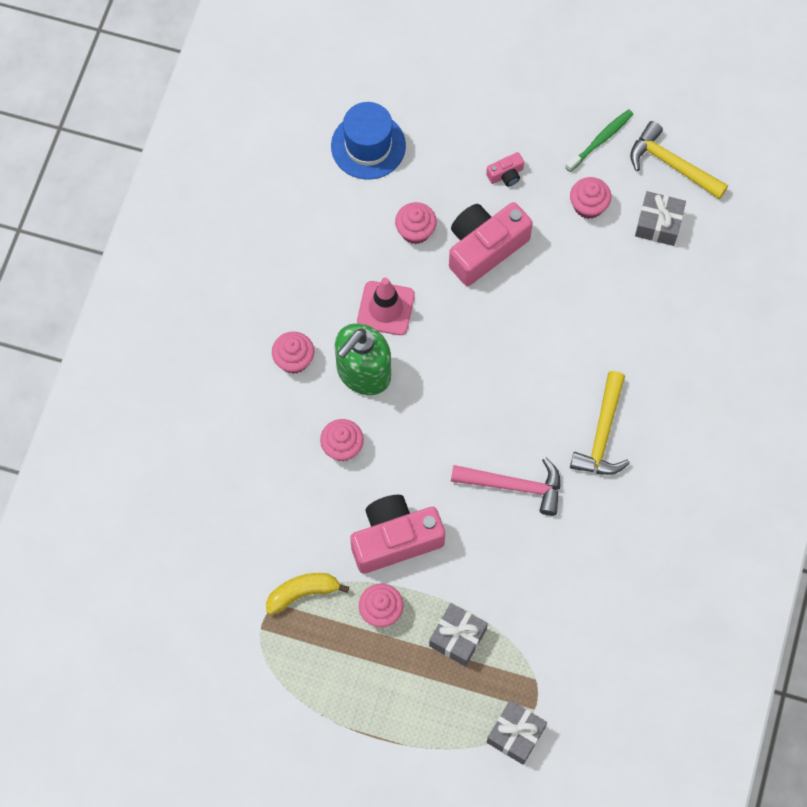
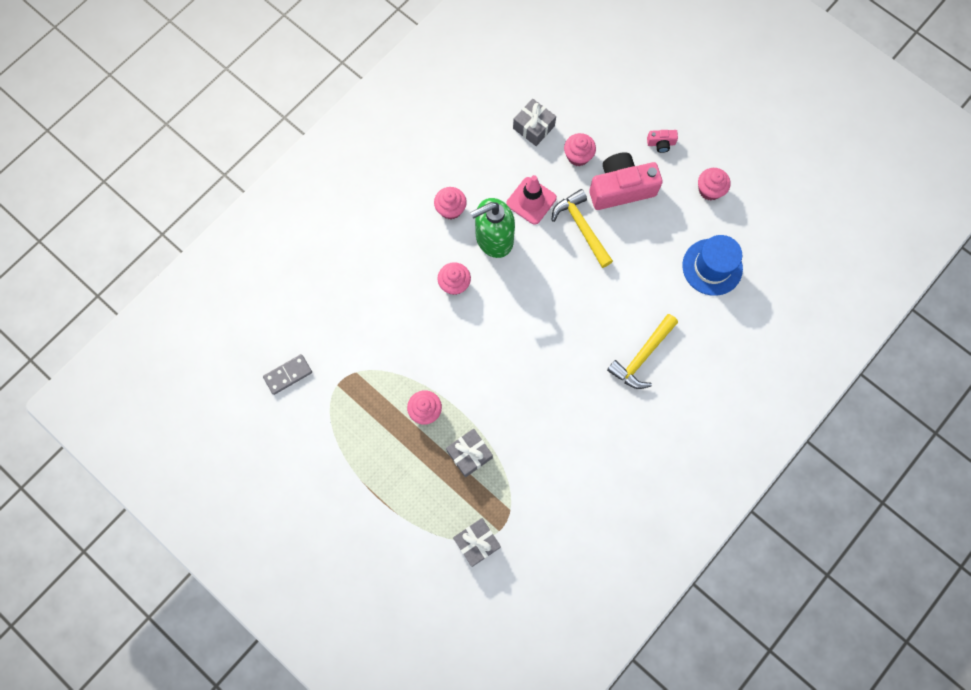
camera: 25 degrees right, 5 degrees up
(195, 644) = (288, 375): none -> grey domino
(303, 593) = (378, 373): yellow banana -> none
(368, 146) = (573, 83): blue hat -> blue hat (712, 267)
(395, 539) = (459, 365): pink camera -> none
(514, 486) = (561, 365): pink hammer -> none
(600, 140) = (740, 147): green toothbrush -> none
(658, 224) = (754, 224): grey gift -> grey gift (533, 127)
(671, 164) = (784, 186): yellow hammer -> yellow hammer (581, 227)

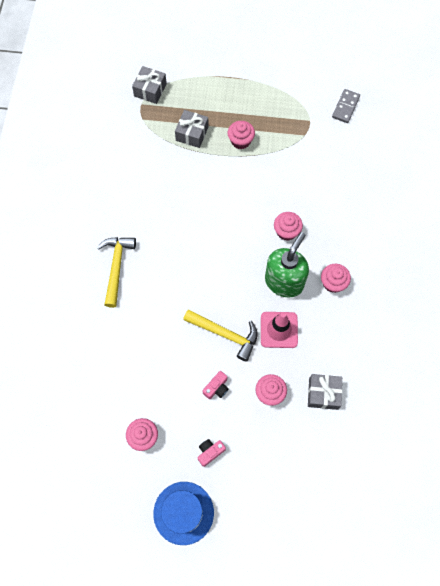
camera: 145 degrees right, 5 degrees down
(621, 188) = (216, 388): pink camera -> pink camera, size x0.44
(712, 267) = (103, 370): blue hat -> blue hat (183, 513)

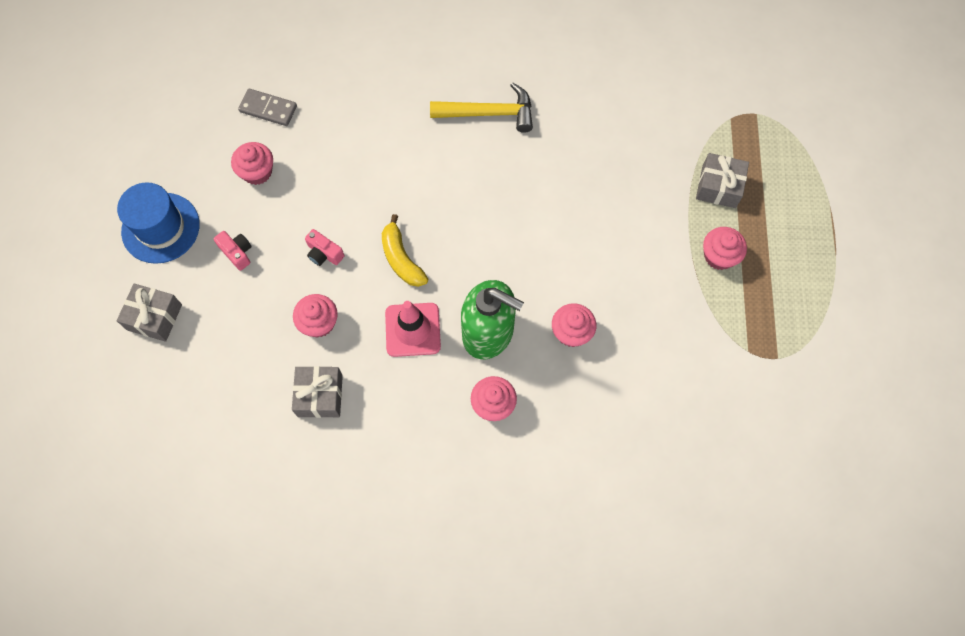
camera: 85 degrees right, 0 degrees up
(150, 90) = (784, 123): grey gift -> grey gift (154, 317)
(225, 334) = (401, 259): yellow hammer -> yellow banana
(345, 107) = (816, 415): grey domino -> grey domino (268, 109)

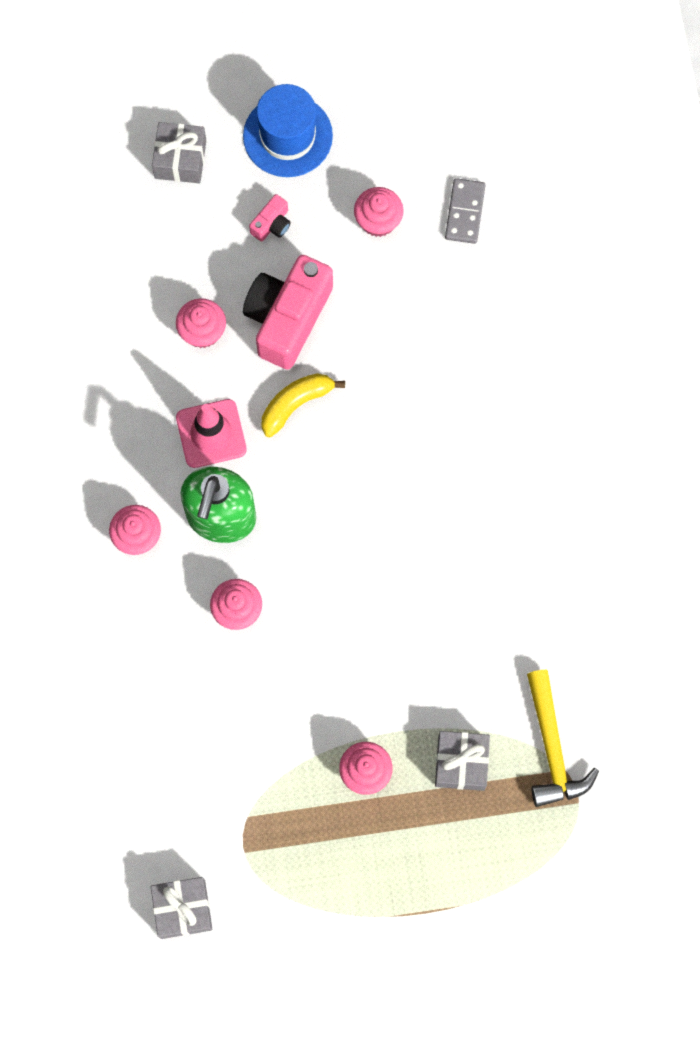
camera: 80 degrees right, 5 degrees up
(320, 395) = (119, 351): grey gift -> grey gift (183, 909)
(324, 253) = (287, 318): pink camera -> pink camera, size x2.30
(489, 113) = (511, 469): yellow hammer -> yellow hammer (552, 748)

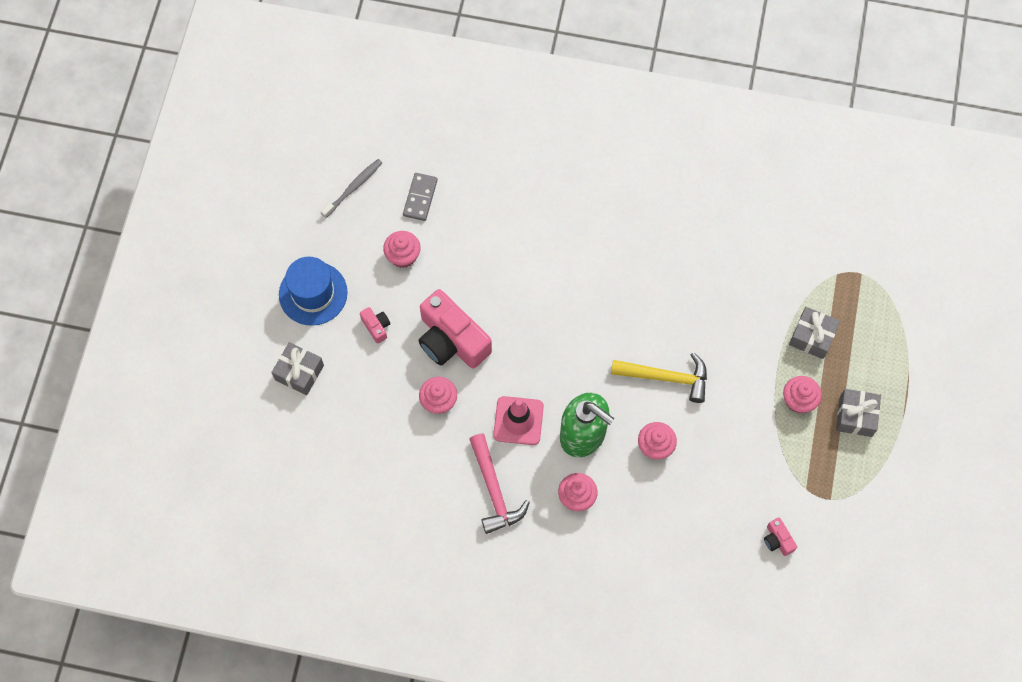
camera: 70 degrees left, 5 degrees down
(111, 436) = (494, 490): none -> pink hammer
(166, 801) = (777, 540): none -> pink camera
(183, 909) = (858, 554): grey gift -> grey gift (855, 416)
(296, 404) = (518, 356): yellow banana -> none
(446, 129) = (353, 188): none -> grey toothbrush
(465, 212) = (420, 198): grey domino -> grey domino turned 75 degrees clockwise
(552, 748) = (820, 276): yellow hammer -> yellow hammer (666, 377)

